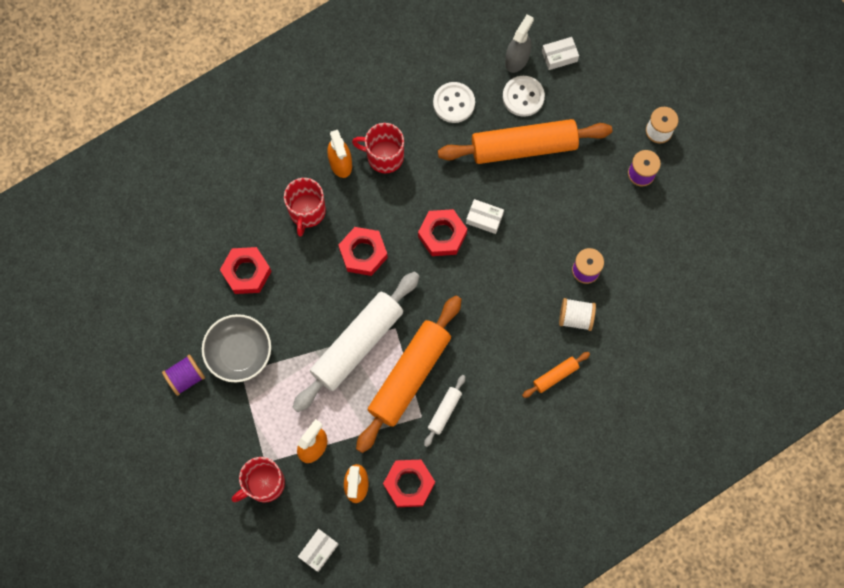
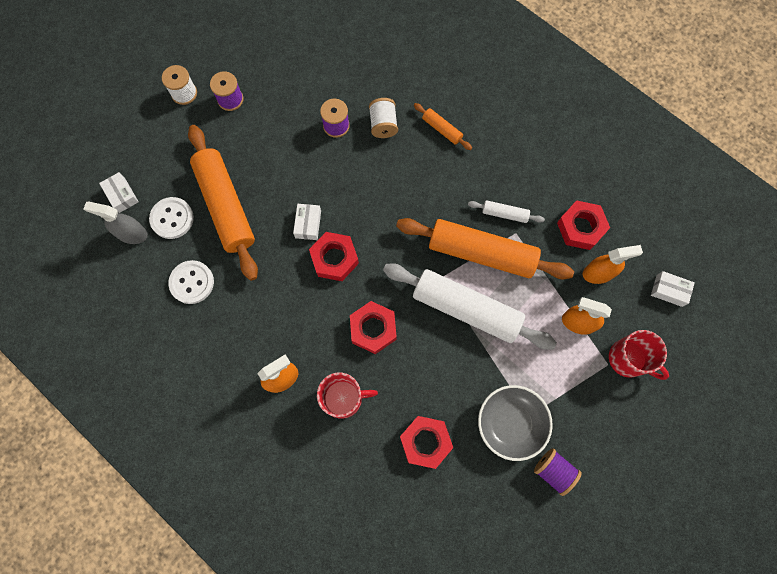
camera: 105 degrees left, 0 degrees up
(384, 156) = (265, 336): red mug -> none

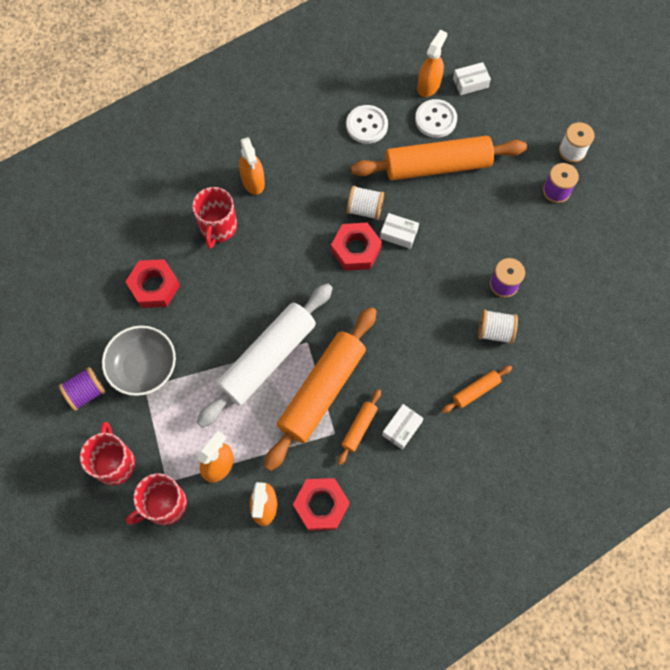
camera: 105 degrees right, 5 degrees down
(132, 234) = (429, 85): grey spray bottle -> orange spray bottle
(289, 261) = (364, 209): none -> white spool
(373, 329) = (275, 268): red nut -> none
(504, 214) = (359, 428): white rolling pin -> orange rolling pin
(608, 418) = (115, 463): none -> red mug
(669, 290) = (222, 579): white box -> white box (402, 428)

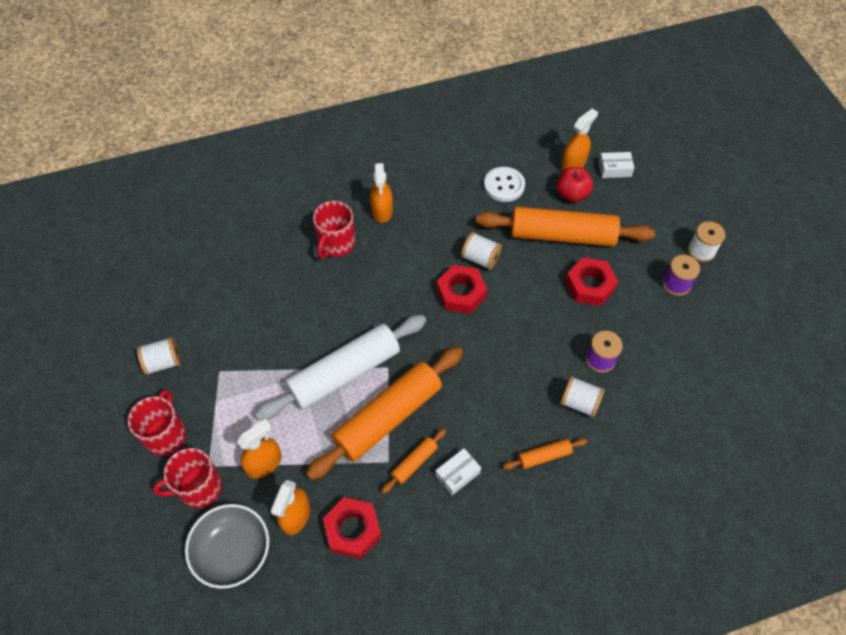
camera: 15 degrees right, 10 degrees down
(86, 393) = (163, 362): purple spool -> white spool
(143, 367) = (224, 352): grey bowl -> grey bowl (232, 551)
(154, 287) = (259, 282): red nut -> red nut (589, 285)
(398, 234) = (507, 288): white box -> none
(435, 119) = (572, 194): white button -> red apple

